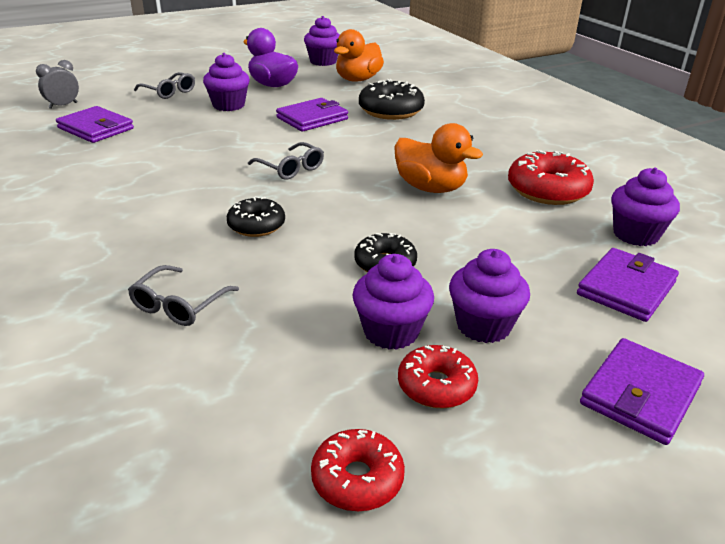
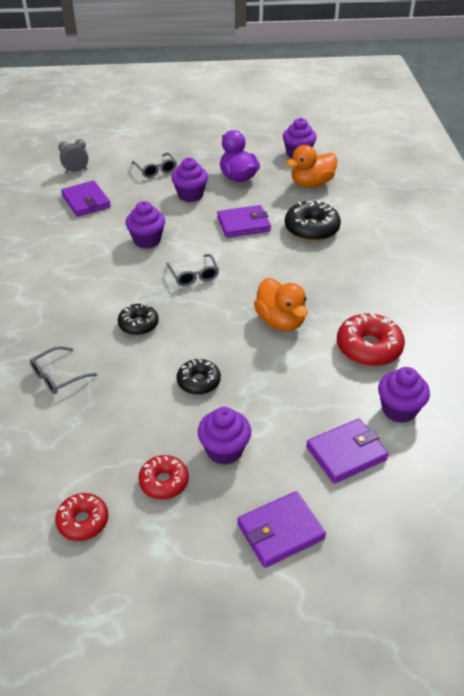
camera: 25 degrees right, 10 degrees up
(391, 332) = (165, 435): purple cupcake -> purple cupcake (147, 240)

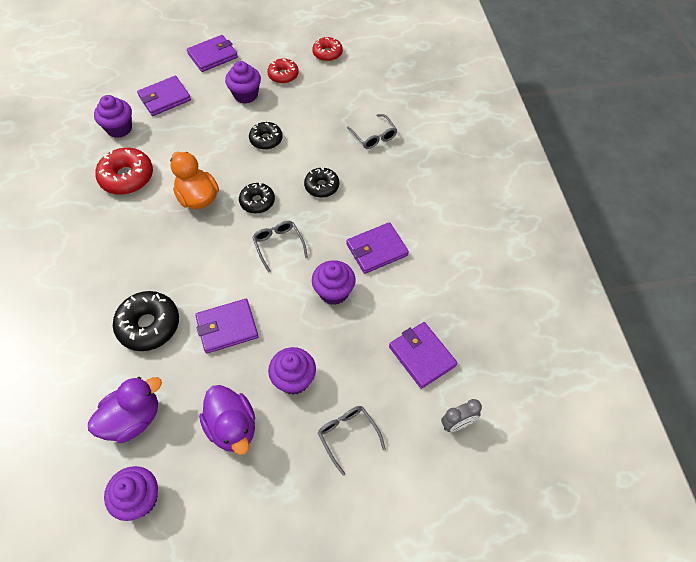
camera: 175 degrees right, 15 degrees up
(57, 376) = (374, 136): grey glasses -> grey glasses turned 105 degrees clockwise
(97, 267) = (377, 250): none -> purple wallet
(213, 314) = (257, 202): none -> black donut
(311, 184) = (133, 419): orange duck -> purple duck

